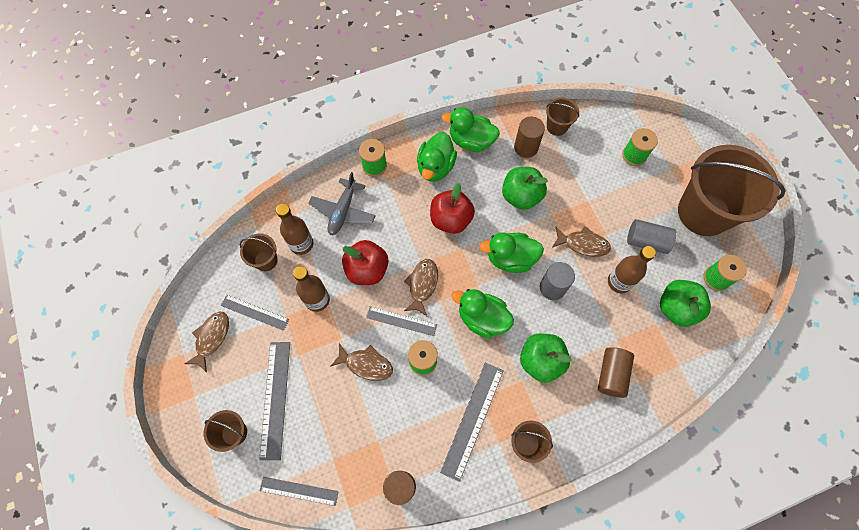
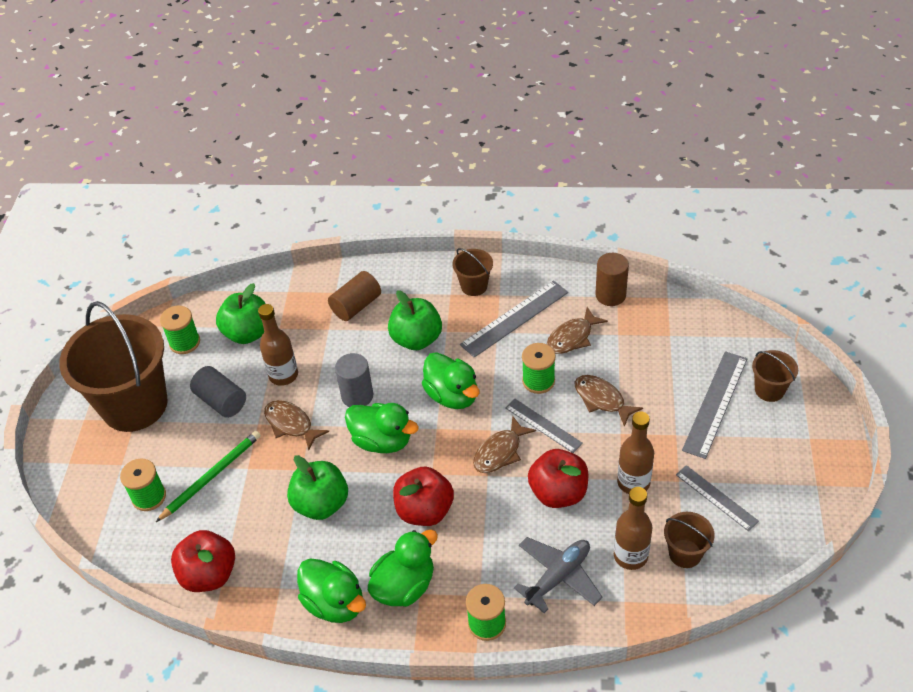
camera: 150 degrees left, 20 degrees down
(211, 338) = (777, 489): brown fish -> brown fish (572, 337)
(299, 491) = (712, 323): grey ruler -> none
(526, 147) = (270, 563): brown cylinder -> none
(557, 126) = (209, 575): brown bucket -> red apple
(606, 185) = (212, 476): none -> green pencil

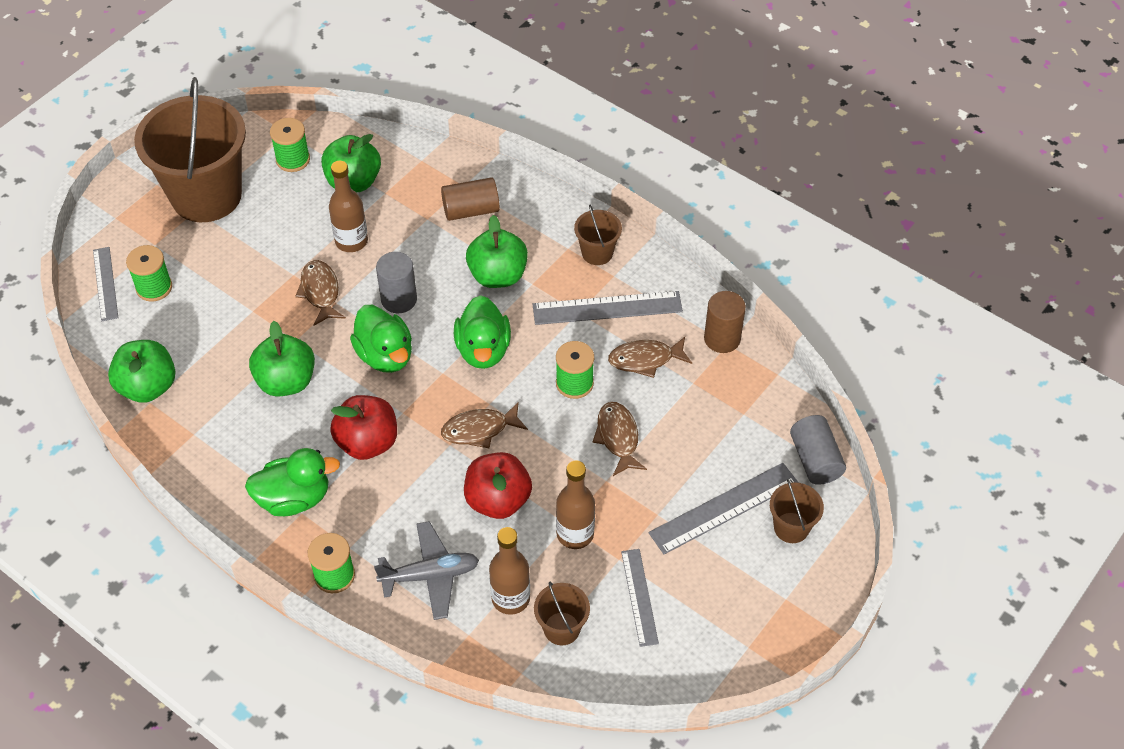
camera: 30 degrees right, 5 degrees up
(209, 575) = (148, 387): red apple -> green apple
(212, 476) = (217, 300): green pencil -> none
(221, 401) = (279, 234): grey cylinder -> grey cylinder (815, 460)
(335, 603) = (226, 476): green duck -> none
(543, 425) = (540, 429): grey ruler -> grey ruler (105, 283)

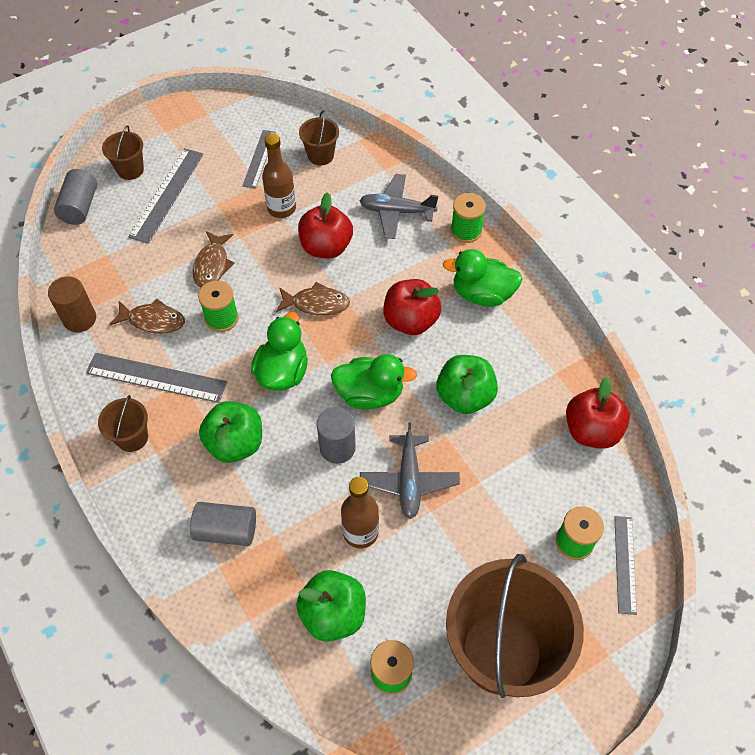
camera: 160 degrees left, 5 degrees up
(148, 387) = (591, 430): green apple -> red apple
(320, 292) = (409, 480): brown fish -> grey plane
(385, 355) = (370, 394): green duck -> green duck turned 105 degrees clockwise
(471, 210) = (226, 530): brown cylinder -> grey cylinder
(510, 598) = (346, 182): brown bottle -> none
(724, 508) = (167, 194): grey ruler -> grey ruler turned 60 degrees counterclockwise

